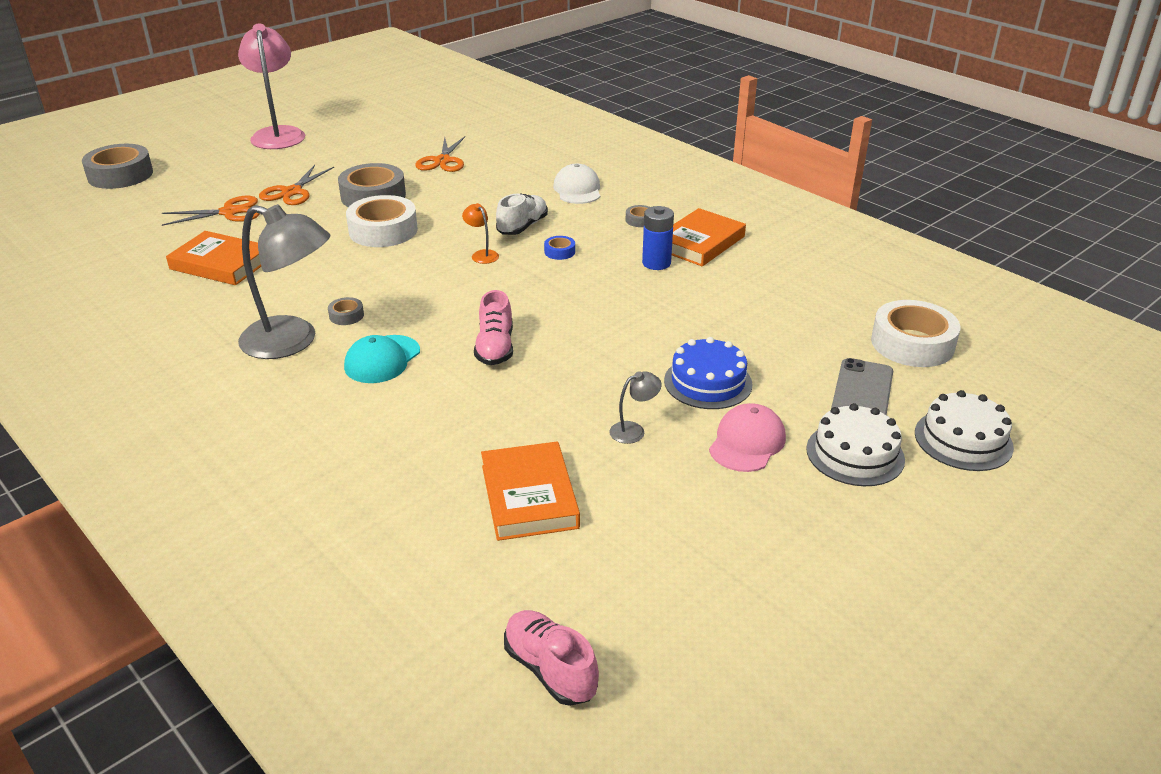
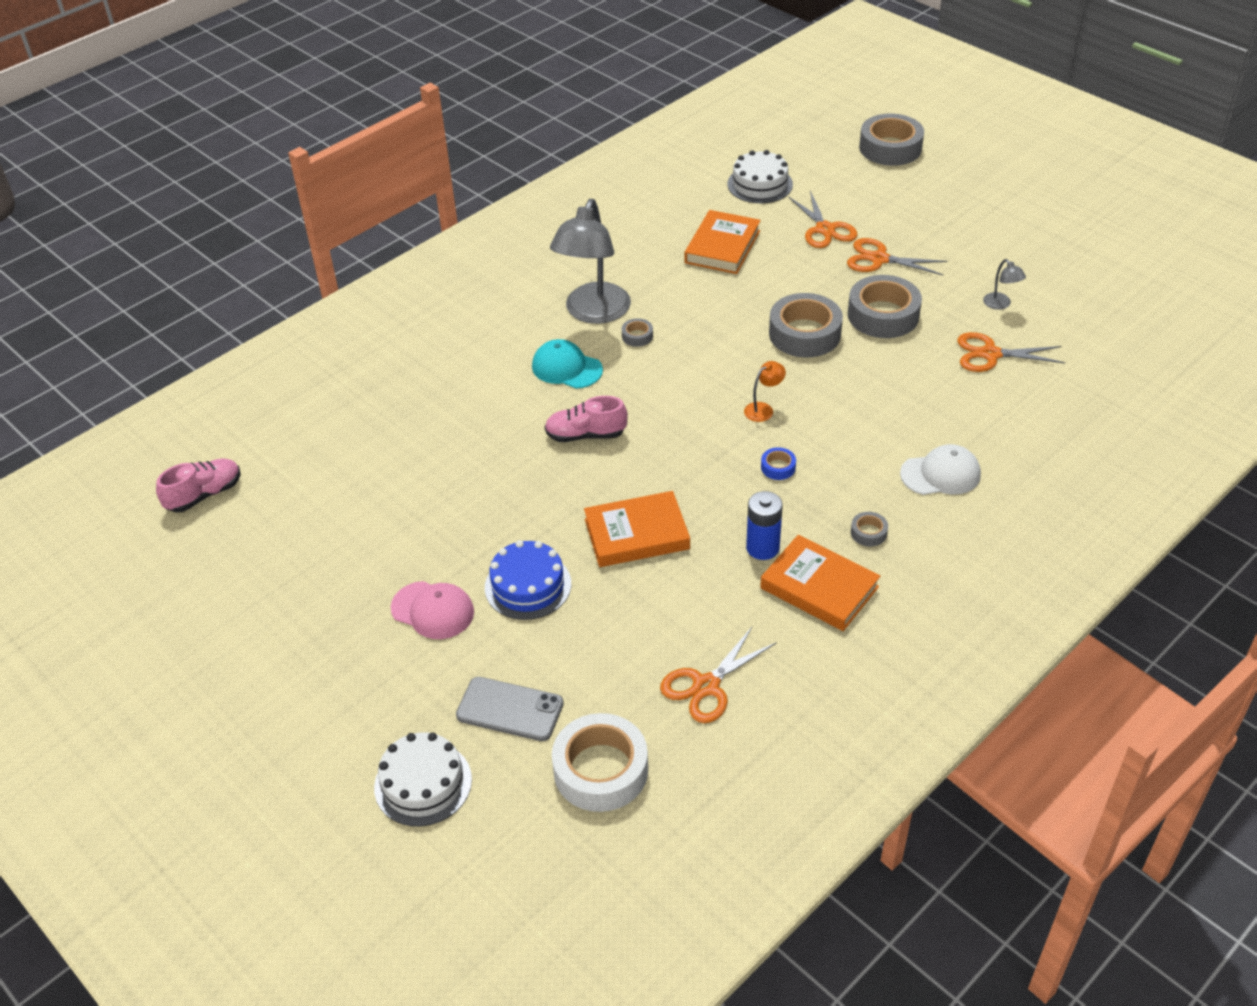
camera: 90 degrees right, 10 degrees up
(278, 134) = (1024, 221): pink lamp -> none
(383, 230) = (804, 334): white tape -> grey tape
(522, 227) = (832, 434): white shoe -> none
(529, 496) = (377, 473): orange book -> orange book (637, 534)
(634, 430) = (456, 532): grey lamp -> grey lamp (1000, 304)
(811, 293) = (706, 686): none -> orange scissors
(855, 454) = (409, 689): white cake -> white cake (760, 184)

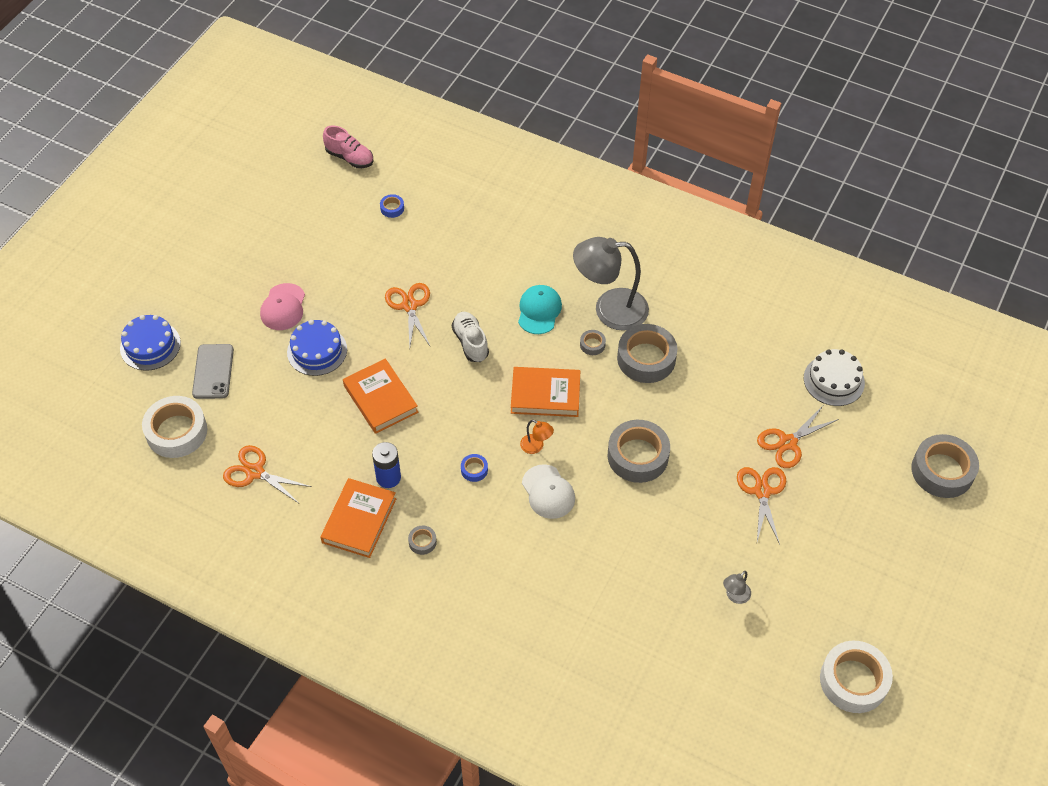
camera: 70 degrees right, 10 degrees up
(324, 468) = (392, 208): none -> blue tape
(423, 783) = (150, 345): white cake -> blue cake
(586, 435) = (470, 342): pink shoe -> white shoe
(722, 247) = (730, 373): orange book -> orange book (545, 394)
(883, 315) = (684, 508): grey tape -> grey tape (646, 358)
(940, 474) = (500, 580): white cap -> white cap (548, 492)
(990, 354) = (662, 597): orange scissors -> orange scissors (409, 306)
(1110, 252) = (853, 680): none -> white tape

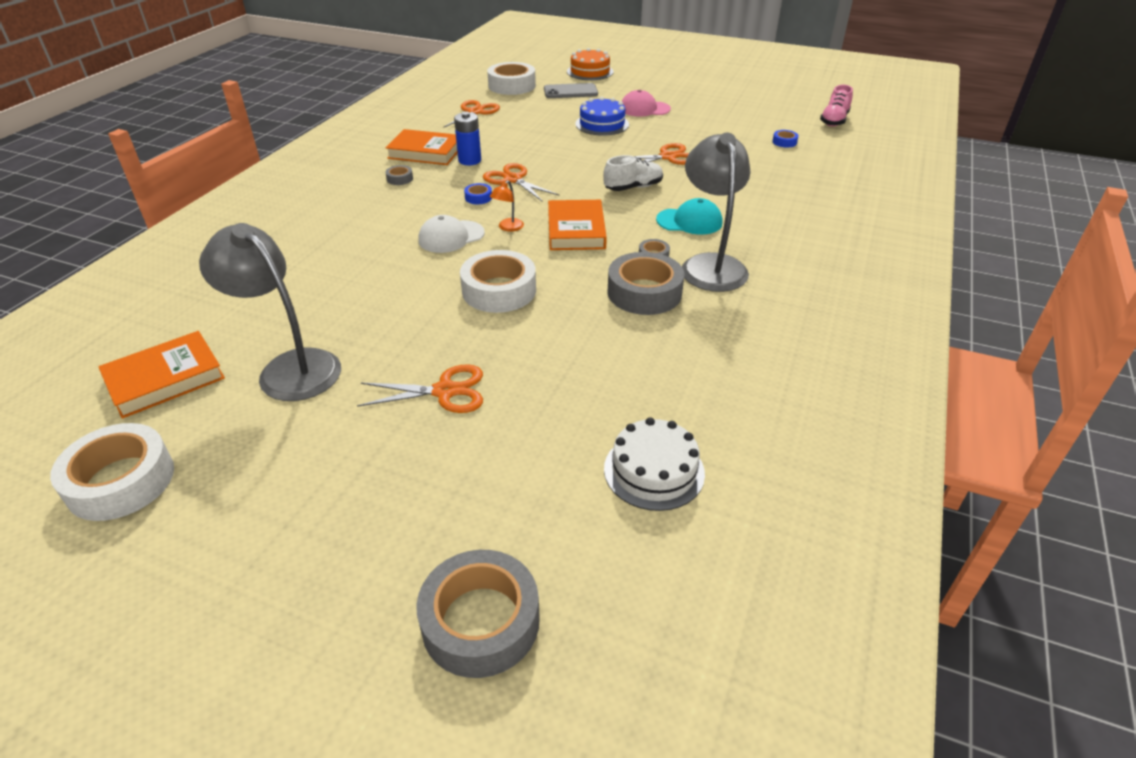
camera: 85 degrees right, 15 degrees down
(150, 345) = (590, 72): blue cake -> orange cake
(380, 399) = (555, 152): orange book -> orange book (165, 379)
(638, 456) = (499, 290): grey tape -> white tape
(735, 596) = (290, 367): grey lamp -> grey lamp, size x2.42
(788, 442) = (528, 417): orange scissors -> orange scissors (513, 179)

